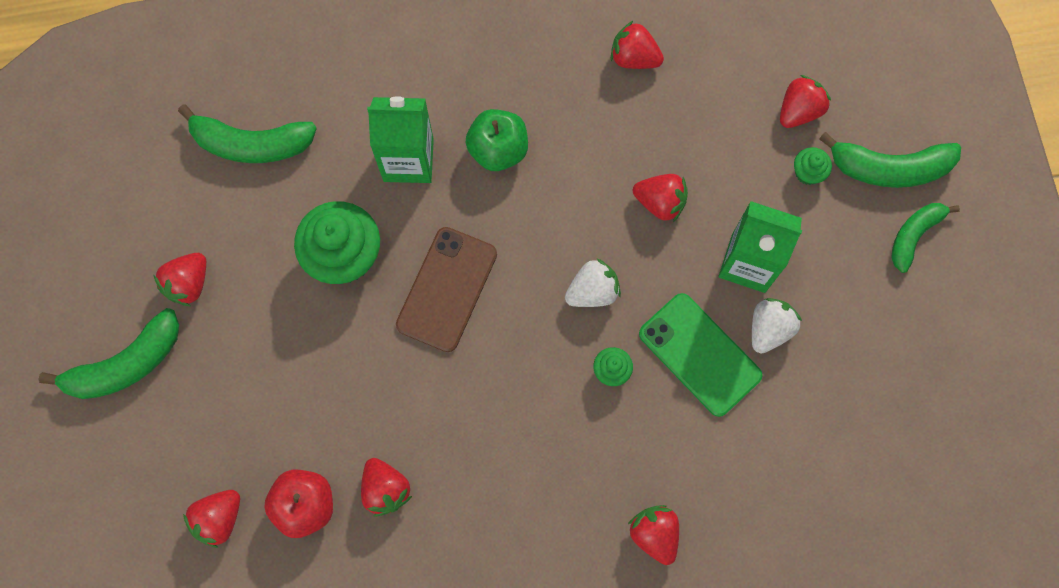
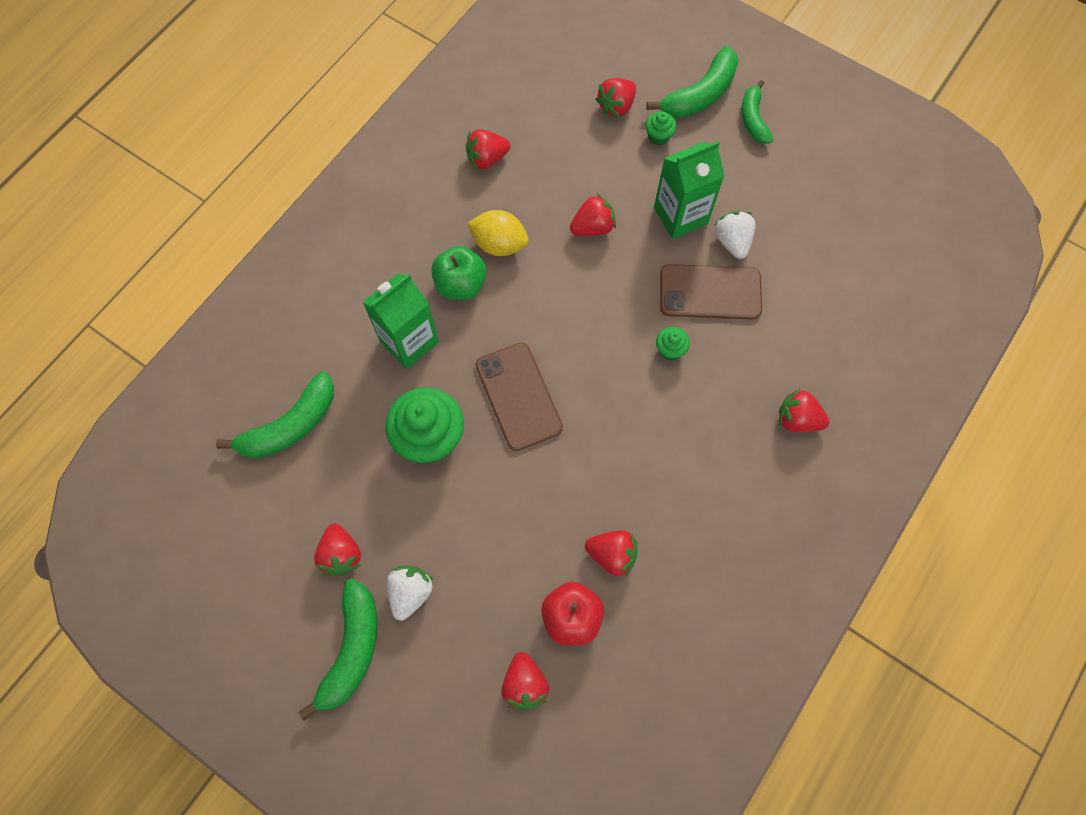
camera: 45 degrees left, 5 degrees down
(565, 144) = (499, 244): none -> yellow lemon
(592, 291) = (609, 314): white strawberry -> white strawberry (410, 593)
(699, 354) = (710, 292): green phone -> brown phone
(799, 110) = (616, 106): red strawberry -> red strawberry turned 135 degrees counterclockwise

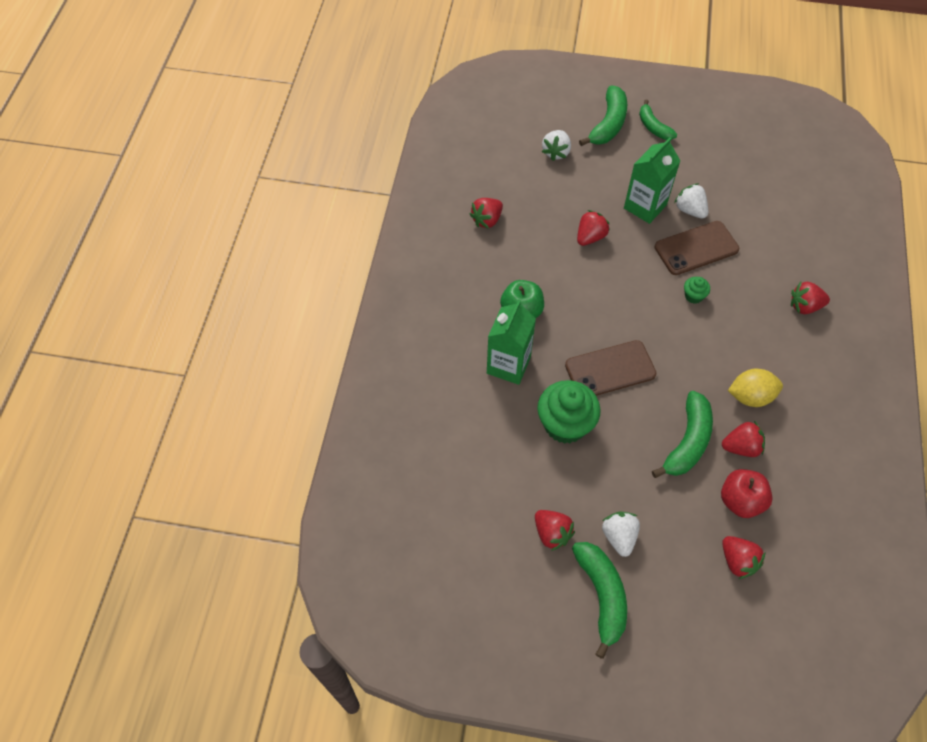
camera: 25 degrees left, 10 degrees down
(290, 426) = (457, 460): green banana -> green banana (687, 442)
(499, 244) = (532, 273): yellow lemon -> yellow lemon (750, 396)
(518, 396) = (610, 370): brown phone -> brown phone turned 60 degrees counterclockwise
(616, 106) = (556, 152): red strawberry -> white strawberry
(658, 136) = (597, 161): green cupcake -> none

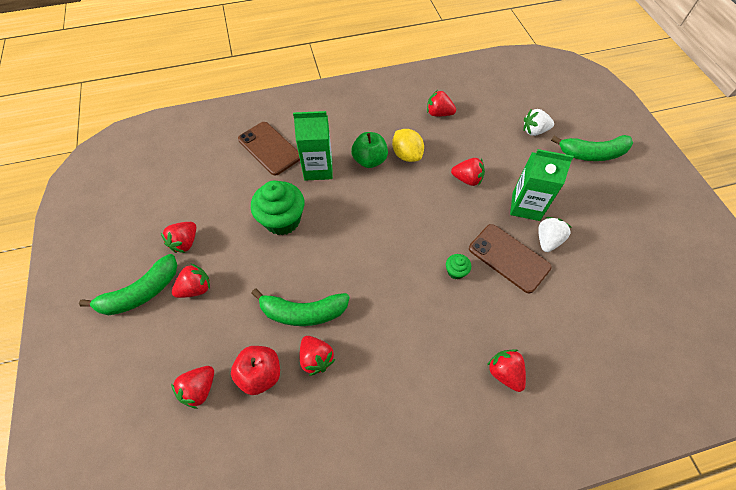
camera: 65 degrees right, 0 degrees up
(610, 370) = (346, 233): brown phone -> brown phone (269, 148)
(619, 536) = (196, 288): white strawberry -> red strawberry
(653, 127) = (617, 185): green banana -> none
(750, 396) = (374, 351): yellow lemon -> yellow lemon (406, 155)

